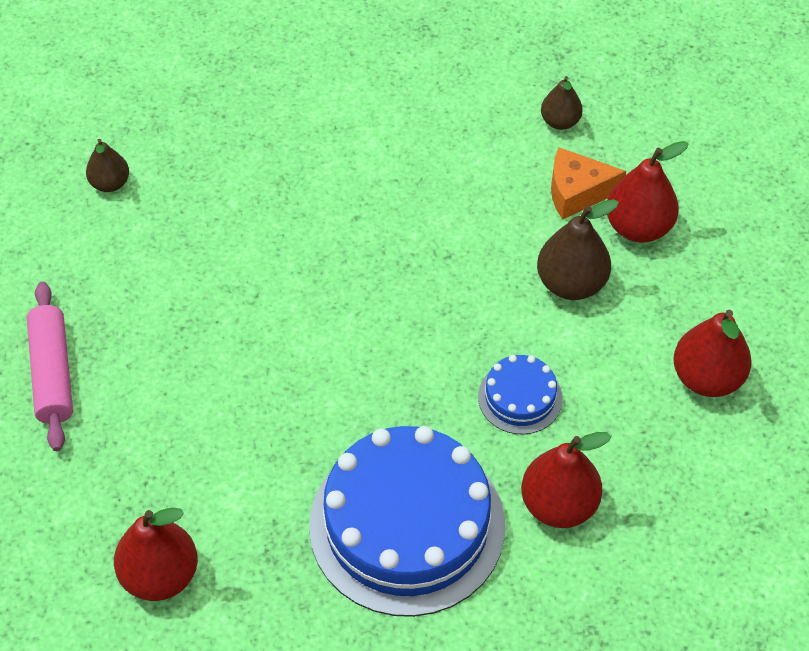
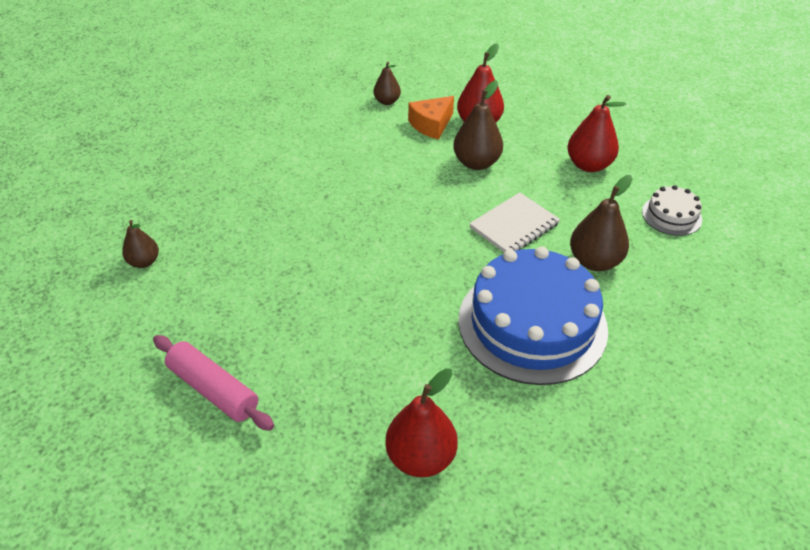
camera: 40 degrees left, 10 degrees down
(520, 397) = (514, 226): blue cake -> white notebook
(559, 505) = (594, 261): red pear -> brown pear
(725, 515) = (671, 215): none -> white cake

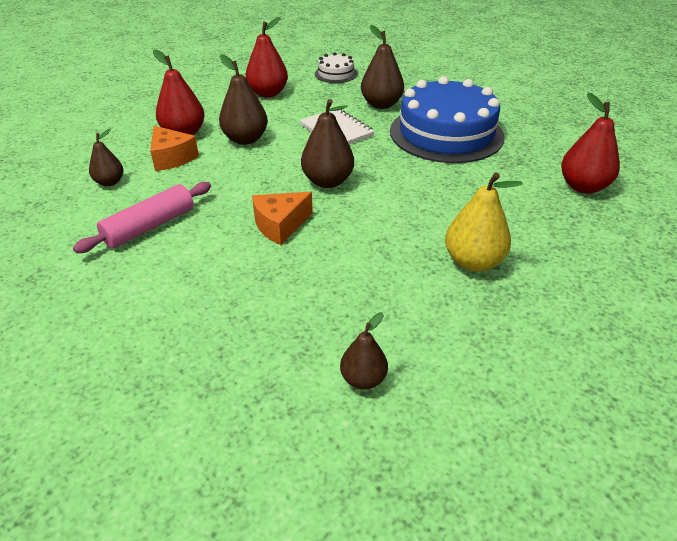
camera: 85 degrees left, 5 degrees down
(213, 389) = (553, 299): pink rolling pin -> pink rolling pin (150, 226)
(272, 333) = (473, 262): none -> yellow pear
(329, 202) = (280, 225): none -> orange cheese
(404, 226) = (327, 181): none -> brown pear

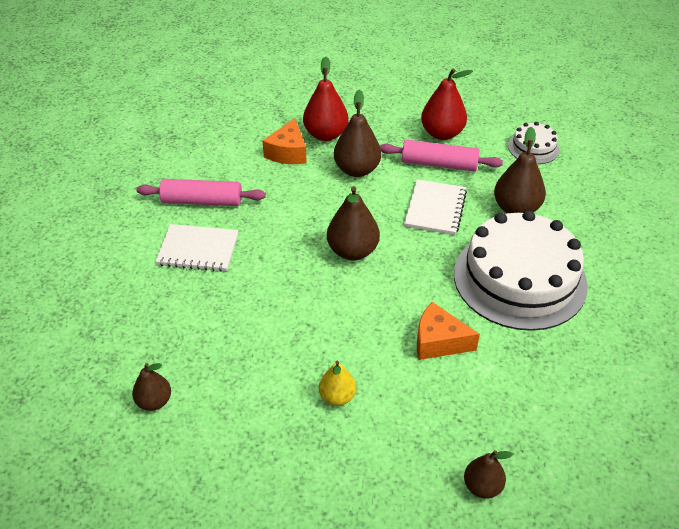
camera: 50 degrees right, 5 degrees up
(110, 182) = (228, 147): brown pear -> brown pear (482, 486)
(206, 257) = (198, 250): none -> white notebook
(280, 225) = (269, 261): orange cheese -> orange cheese (438, 341)
(295, 108) = (439, 164): none -> pink rolling pin
(446, 133) = (519, 279): blue cake -> white cake
(473, 262) = (337, 397): yellow pear -> yellow pear, size x0.61
(583, 187) = (542, 422): red pear -> none

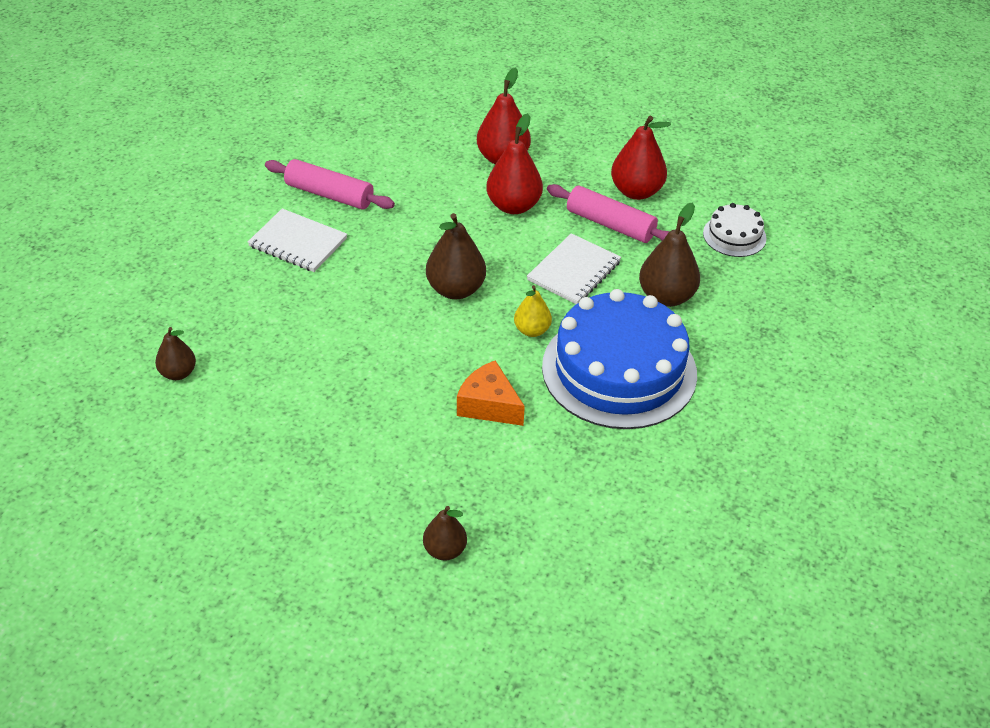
camera: 20 degrees right, 0 degrees up
(288, 152) = (449, 167): orange cheese -> none
(337, 397) = (353, 424): yellow pear -> yellow pear (532, 330)
(357, 170) = (513, 206): brown pear -> red pear
(519, 279) = (619, 370): white cake -> blue cake

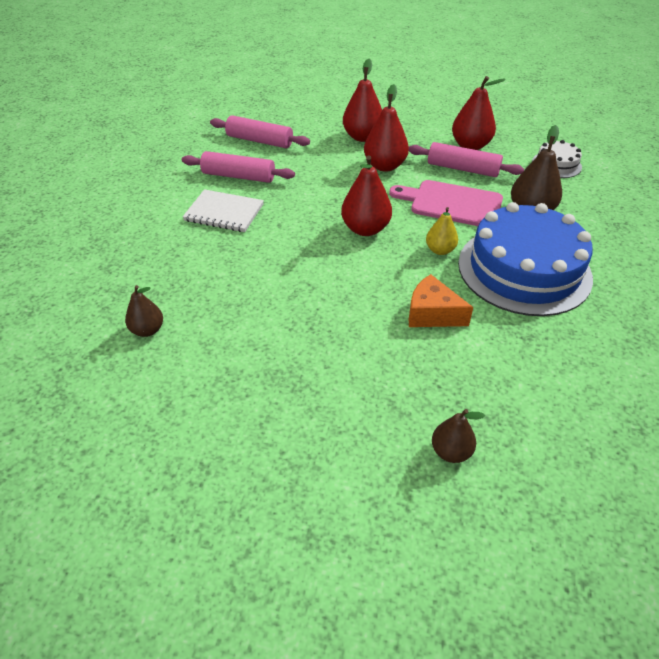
camera: 10 degrees left, 0 degrees up
(371, 146) = (259, 141): none -> pink rolling pin
(455, 289) = (365, 229): brown pear -> red pear
(574, 271) = (452, 203): white notebook -> pink cutting board

